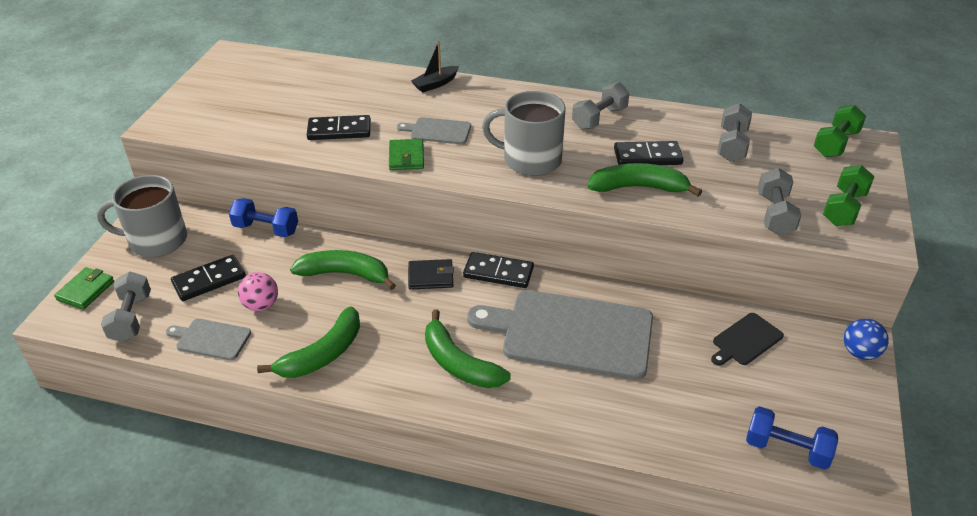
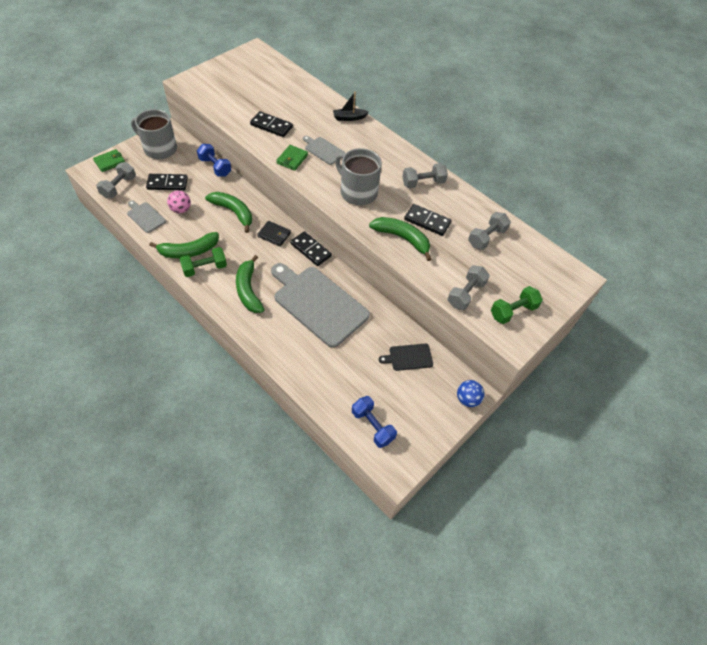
camera: 25 degrees right, 15 degrees up
(835, 144) = (554, 267): green dumbbell -> green dumbbell (205, 268)

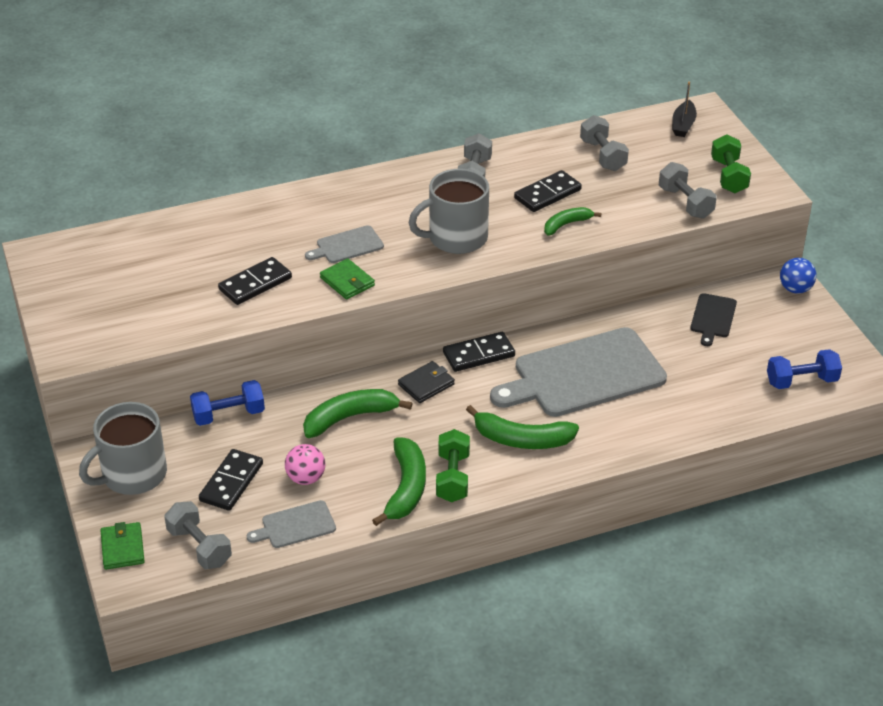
camera: 60 degrees left, 15 degrees down
(349, 118) = (291, 201): black boat -> black boat (683, 125)
(402, 238) = (566, 224): green banana -> green banana, size x0.61

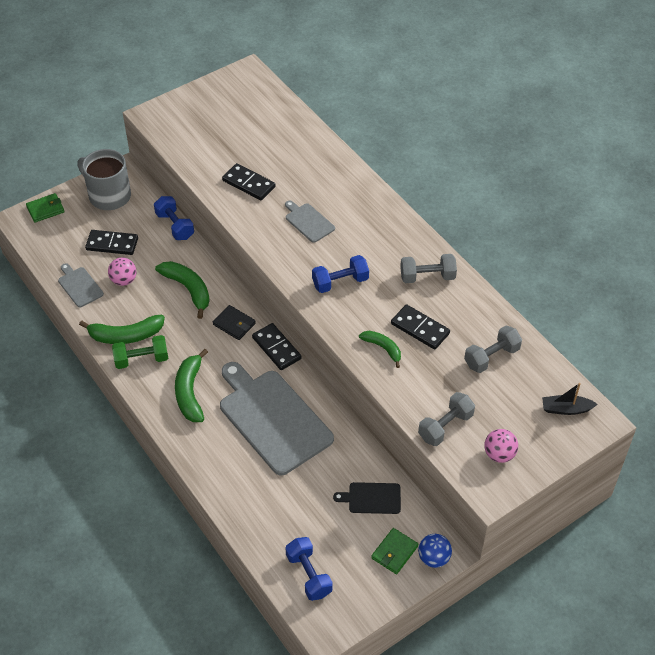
camera: 75 degrees right, 10 degrees up
(199, 547) = (52, 244): grey dumbbell -> none
(347, 282) = (266, 231): green wallet -> green wallet (394, 552)
(456, 238) = (340, 282): grey mug -> blue dumbbell
(728, 176) = (499, 454): green dumbbell -> pink ball

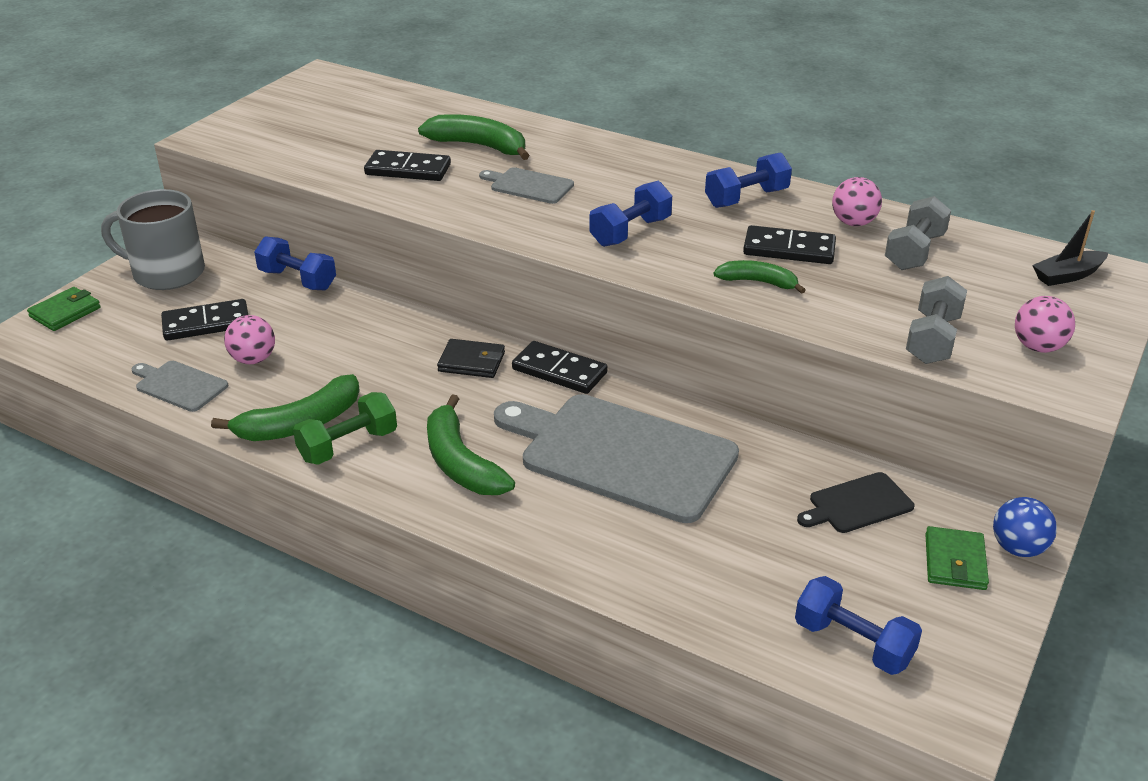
camera: 25 degrees left, 15 degrees down
(188, 289) = (368, 342): green banana -> green banana (479, 146)
(427, 277) = (746, 198): grey dumbbell -> blue dumbbell
(475, 320) = (853, 223): none -> pink ball

